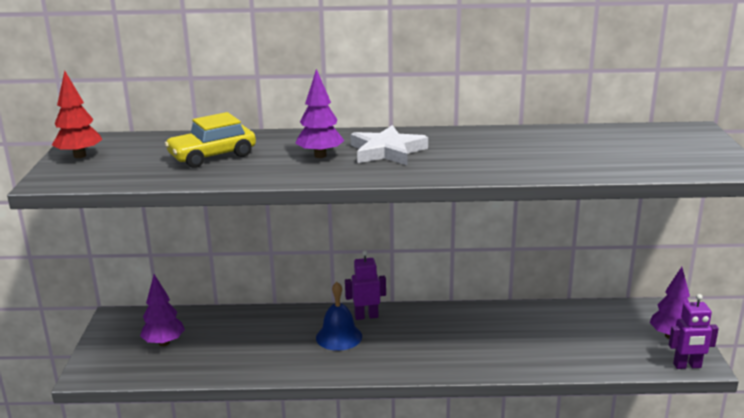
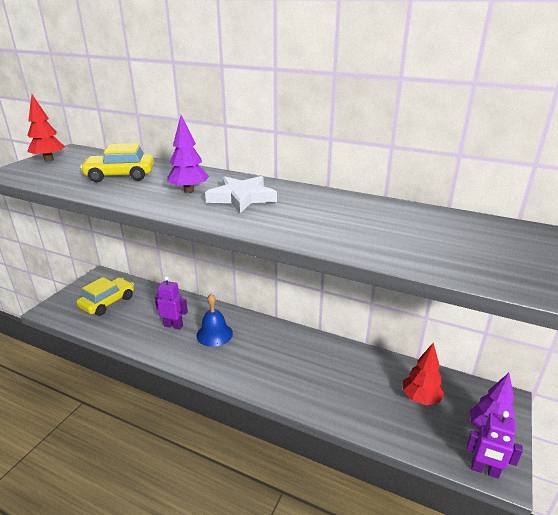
camera: 25 degrees right, 5 degrees up
(164, 343) = (108, 302): purple tree -> yellow car
(366, 316) = (247, 323): purple robot -> purple robot (173, 325)
(597, 330) = (420, 398): none -> red tree

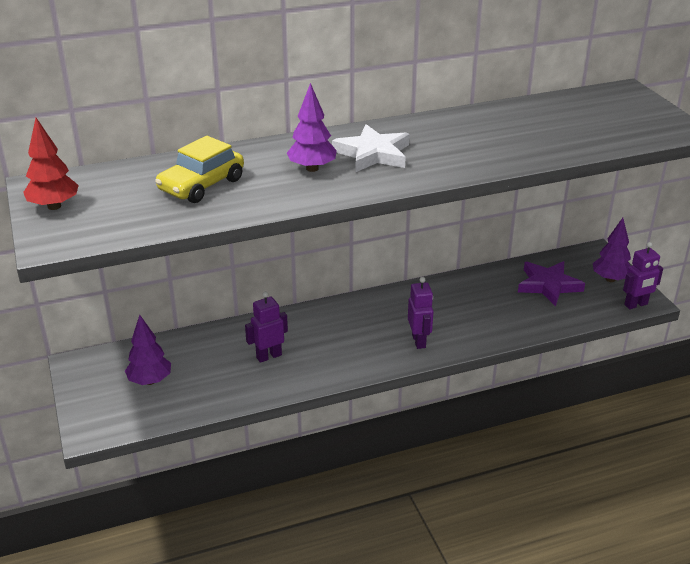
camera: 45 degrees left, 5 degrees up
(108, 302) = (150, 381): yellow car -> purple tree
(214, 334) = (322, 338): blue bell -> none
(264, 374) = (419, 341): none -> purple robot
(420, 398) = (548, 285): red tree -> purple star

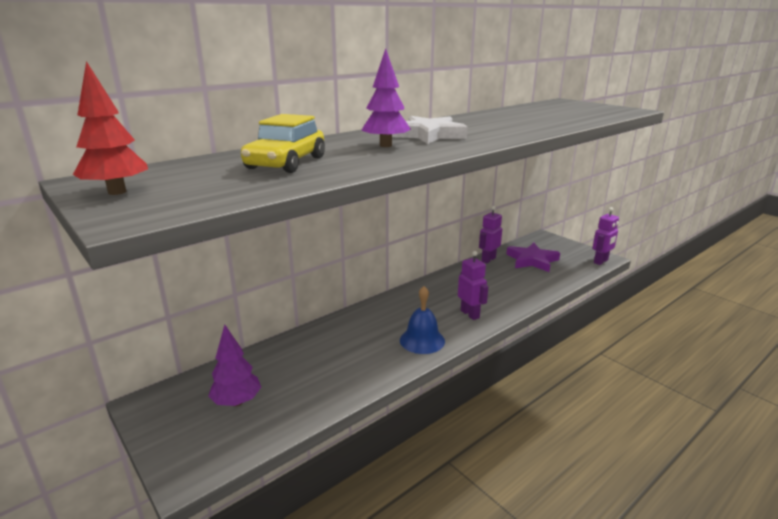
camera: 20 degrees left, 10 degrees down
(269, 356) = (348, 353): purple robot -> purple robot (488, 259)
(348, 360) = (422, 340): none -> blue bell
(610, 279) = (569, 250): purple tree -> none

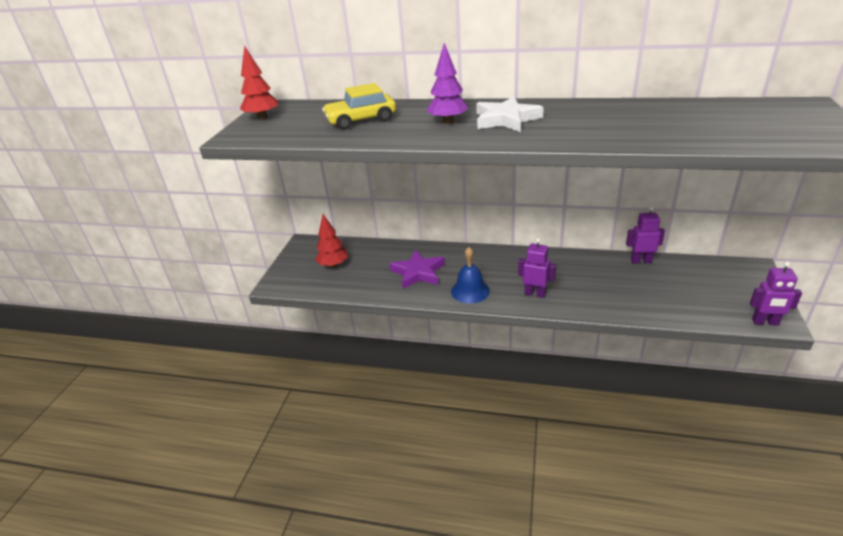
camera: 55 degrees right, 10 degrees up
(237, 402) = (333, 265): purple tree -> red tree
(470, 314) = (535, 294): purple robot -> purple robot turned 90 degrees counterclockwise
(532, 260) = (684, 282): purple star -> purple star (418, 272)

